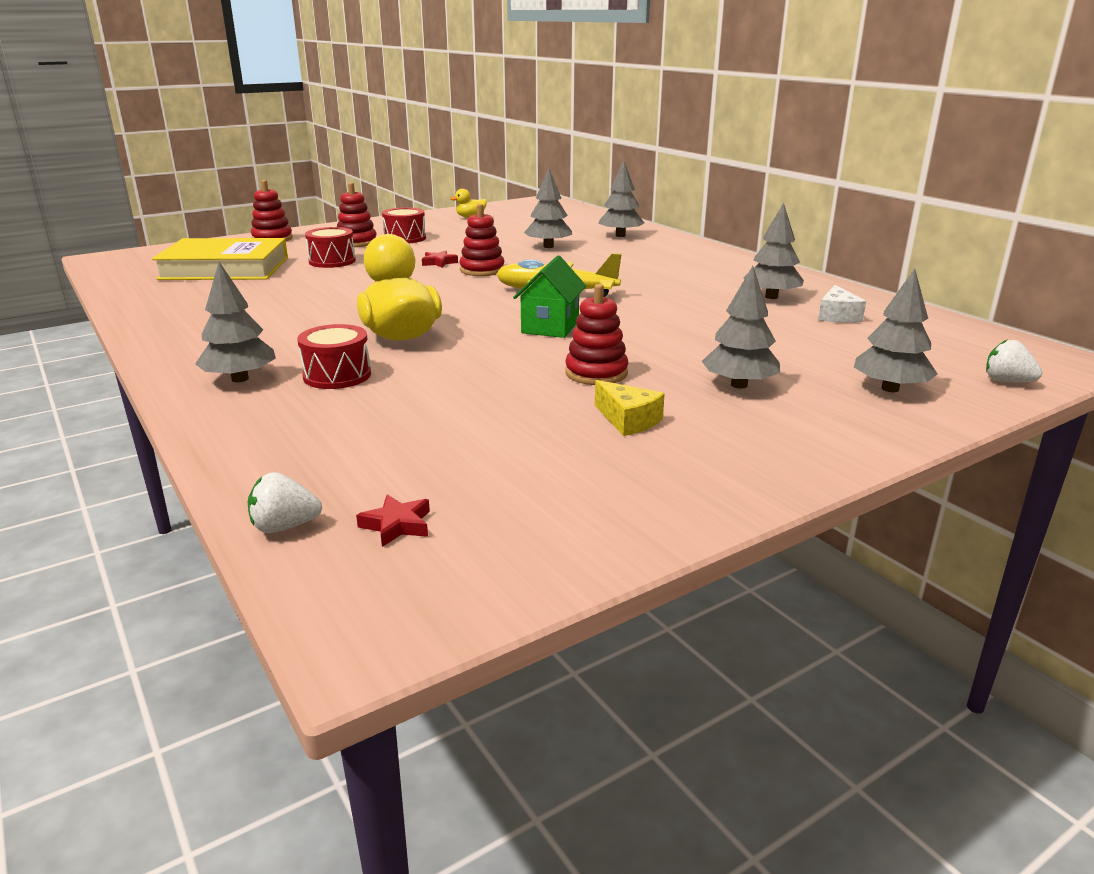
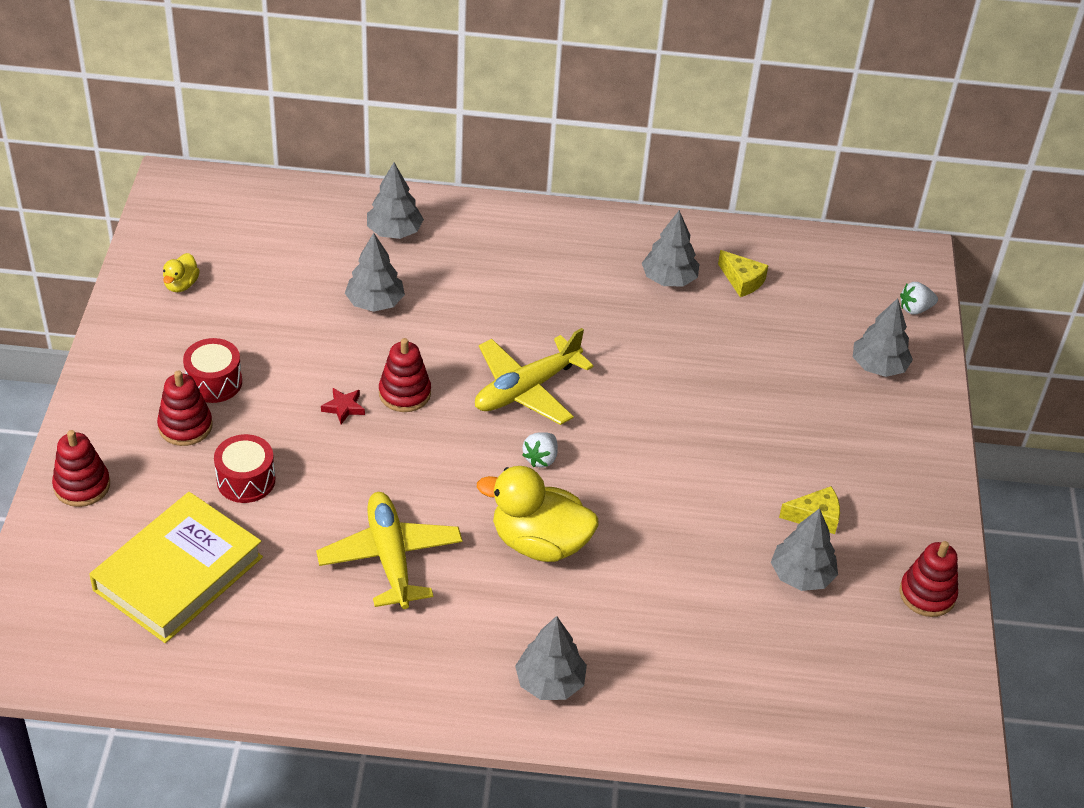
camera: 55 degrees left, 20 degrees up
(284, 526) = (823, 748): white strawberry -> white strawberry (541, 458)
(314, 304) = (390, 557): none -> yellow plane
(337, 375) = (597, 622): red drum -> none
(397, 525) = (861, 698): red star -> none
(550, 327) = (609, 445): green house -> none
(596, 373) = (726, 481): red stacking toy -> red stacking toy (927, 594)
(739, 385) = (810, 427): grey tree -> grey tree (801, 575)
(837, 316) = (742, 281): white cheese -> yellow cheese

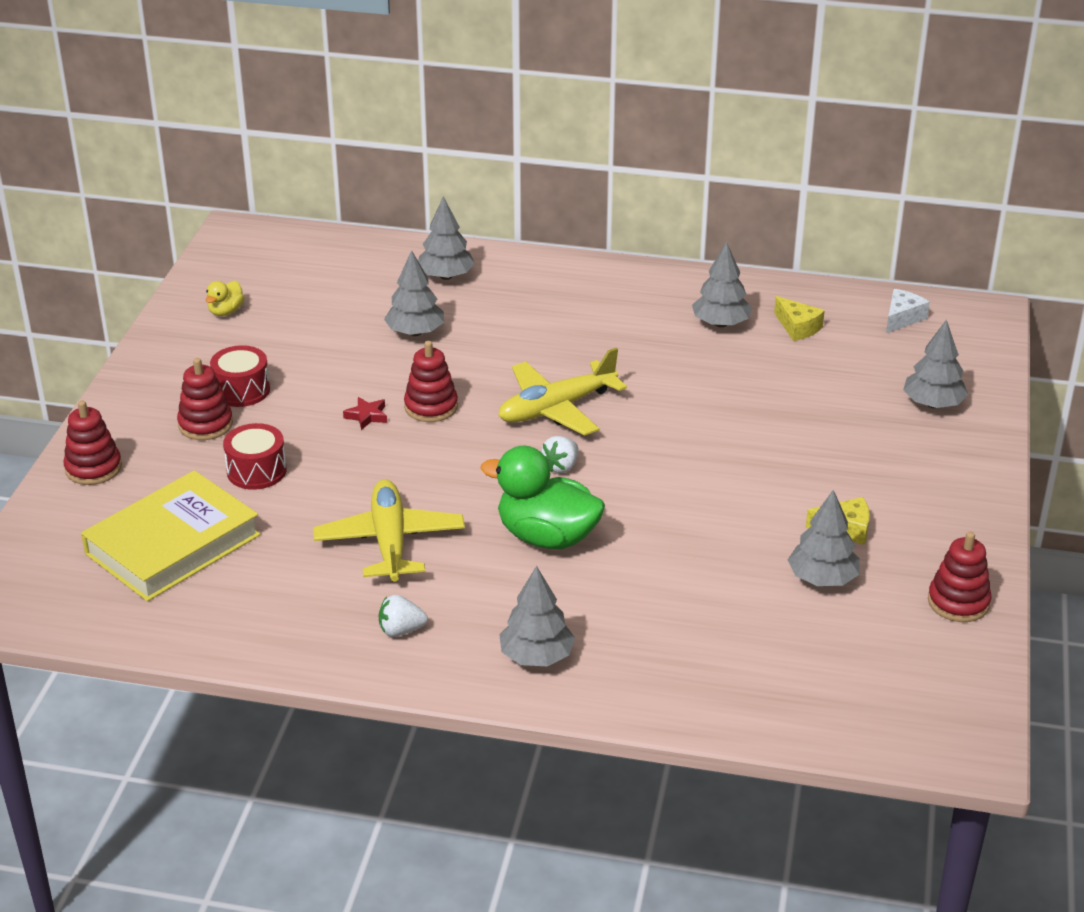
camera: 10 degrees right, 10 degrees down
(539, 543) = (547, 537): yellow duck -> green duck
(838, 265) = (902, 318): none -> white cheese
(915, 309) = (979, 357): white strawberry -> white strawberry (401, 630)

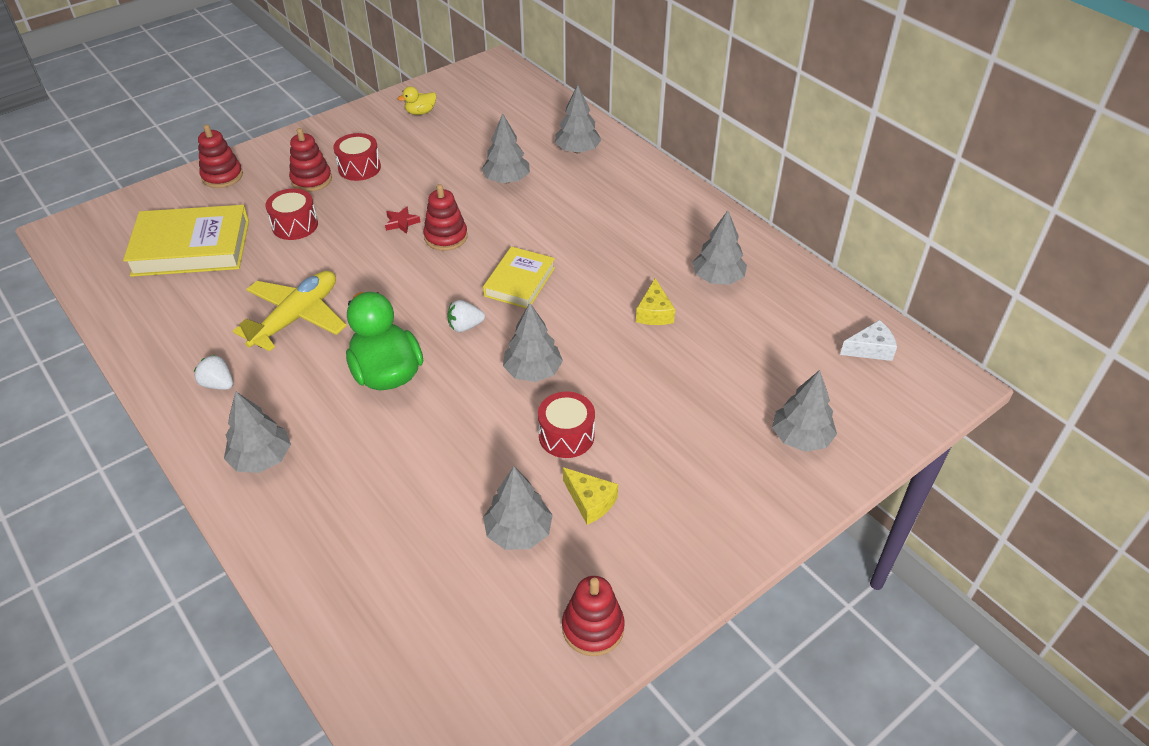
camera: 40 degrees right, 10 degrees up
(556, 408) = (519, 282): yellow plane -> yellow book
(670, 468) = (533, 371): none -> grey tree
(764, 497) = (566, 436): none -> red drum
(797, 327) = (773, 312): yellow cheese -> yellow cheese (654, 313)

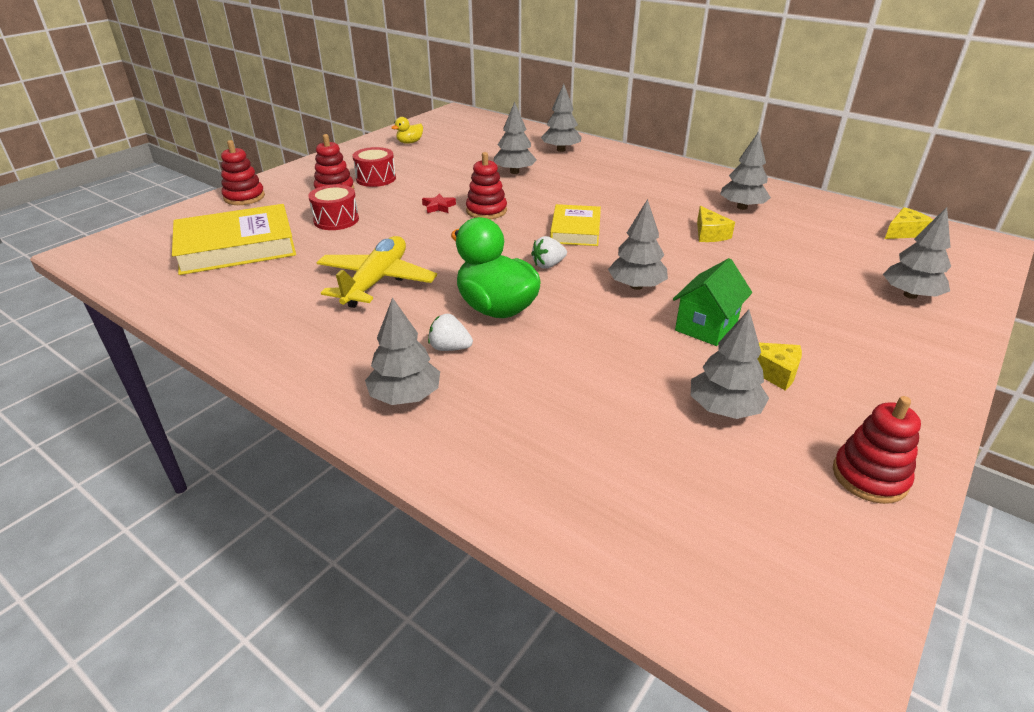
camera: 15 degrees left, 10 degrees down
(218, 384) = (320, 343): white strawberry -> white strawberry (450, 348)
(566, 436) = (706, 326): red drum -> green house
(870, 349) = (904, 232): white cheese -> yellow cheese

